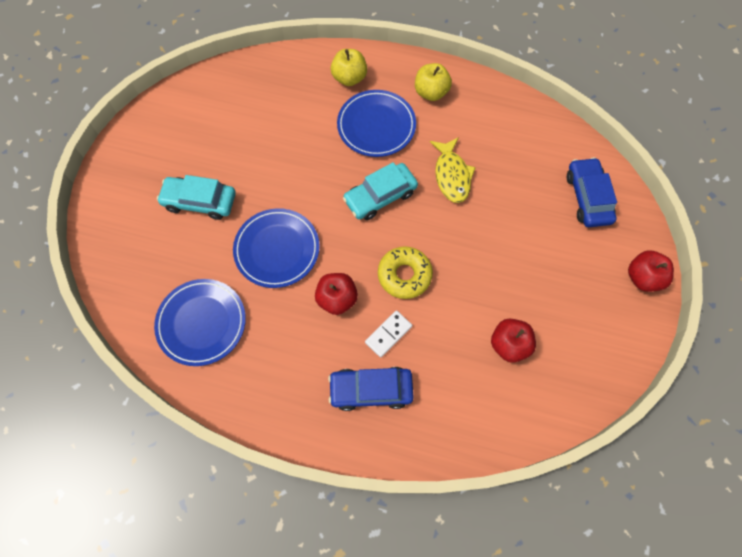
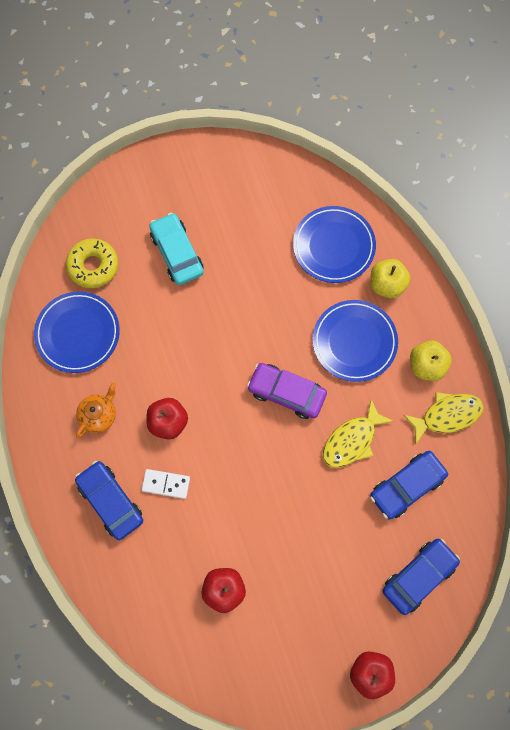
camera: 55 degrees right, 5 degrees up
(277, 249) = (178, 344): blue plate -> blue plate (333, 246)
(288, 352) = (98, 415): none -> orange teapot
(380, 196) = (286, 393): turquoise car -> purple car
(404, 275) = (227, 462): yellow donut -> yellow donut (93, 266)
(478, 103) = (447, 415): none -> yellow fish
(513, 162) = (407, 486): none -> blue car

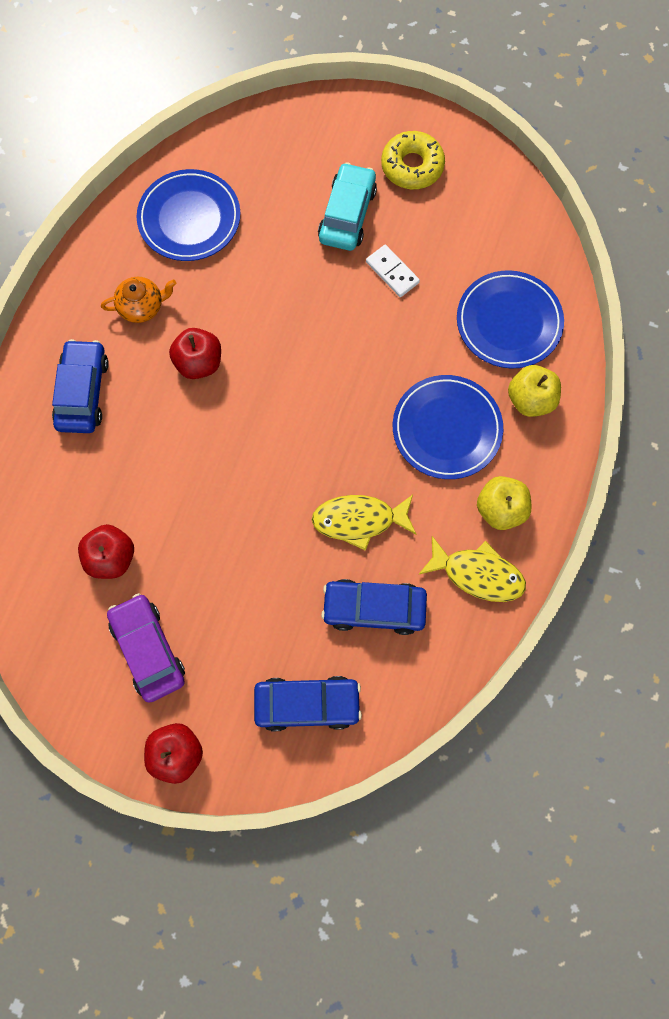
camera: 40 degrees right, 0 degrees up
(93, 266) = (258, 168): yellow donut -> yellow donut (412, 166)
(166, 484) = (146, 417): white domino -> white domino (392, 272)
(286, 393) = (335, 424): purple car -> purple car (148, 649)

